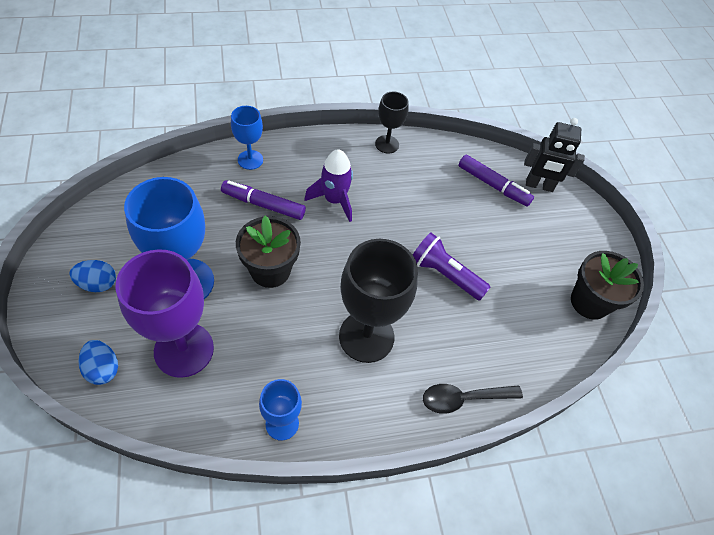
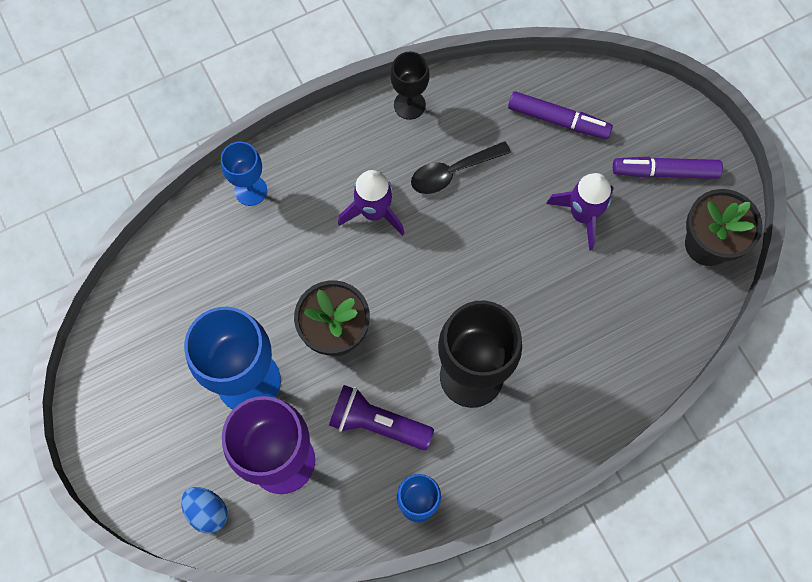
camera: 10 degrees left, 15 degrees up
(98, 284) = (152, 418): blue egg -> none
(263, 205) = (293, 249): purple marker -> purple marker (665, 172)
(445, 274) = (535, 267): purple flashlight -> purple flashlight (377, 423)
(463, 398) = (597, 410): black spoon -> black spoon (452, 172)
(493, 251) = (582, 215): none -> purple rocket
(539, 185) = (614, 100): black robot -> none

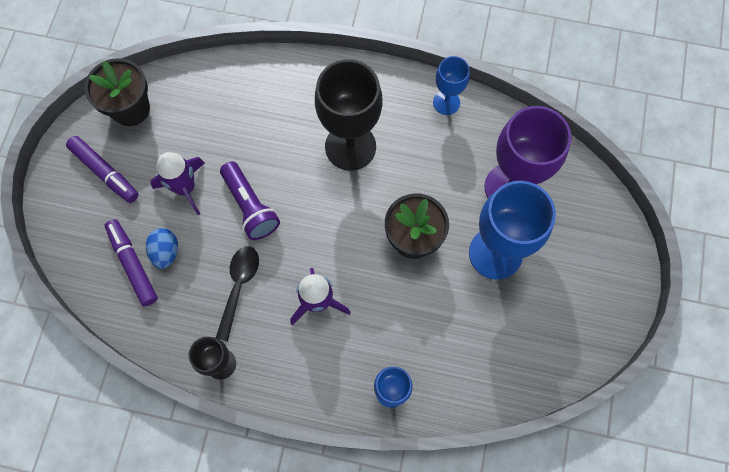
camera: 140 degrees left, 0 degrees up
(207, 511) = (580, 193): blue egg -> blue egg (166, 252)
(377, 423) = (432, 164): purple flashlight -> purple flashlight (250, 207)
(452, 172) = (239, 286): black spoon -> black spoon turned 90 degrees counterclockwise

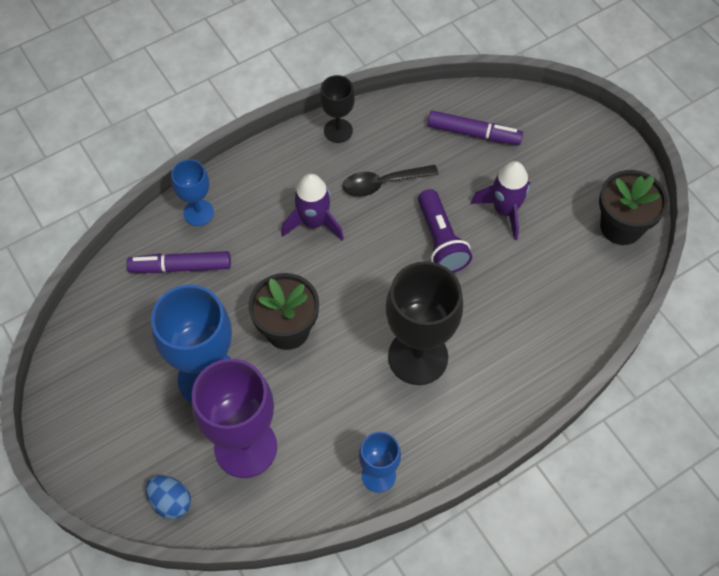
camera: 135 degrees right, 10 degrees down
(105, 172) = (575, 169): purple marker -> purple marker (181, 267)
(166, 252) = (461, 159): blue egg -> blue egg (171, 502)
(239, 286) = (383, 183): black spoon -> black spoon turned 105 degrees clockwise
(250, 207) = (440, 241): purple flashlight -> purple flashlight turned 120 degrees counterclockwise

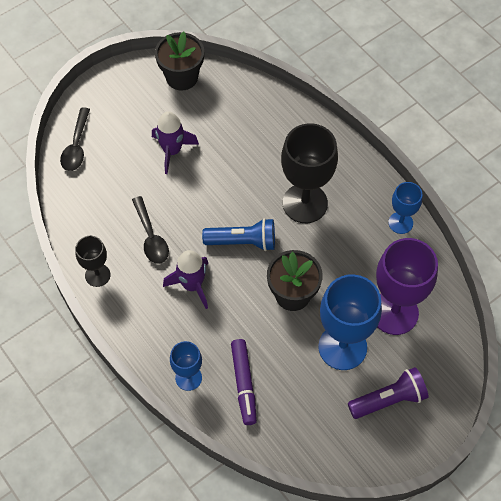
camera: 95 degrees left, 0 degrees up
(171, 502) = (445, 359): blue egg -> none
(367, 280) = (243, 242): none -> blue flashlight
(440, 241) = (203, 193): purple flashlight -> purple flashlight (388, 399)
(473, 133) = (98, 174): purple marker -> none
(514, 112) = (76, 146): none -> black spoon

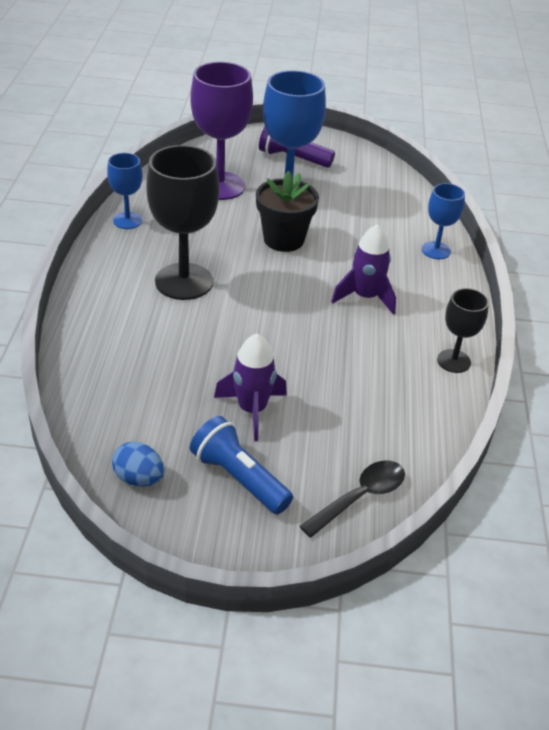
camera: 140 degrees left, 20 degrees down
(151, 237) = (365, 354): black spoon -> none
(182, 77) = (139, 478): black flower pot -> blue egg
(243, 242) = (279, 294): blue flashlight -> blue flashlight (239, 478)
(244, 384) = (392, 222): purple marker -> none

